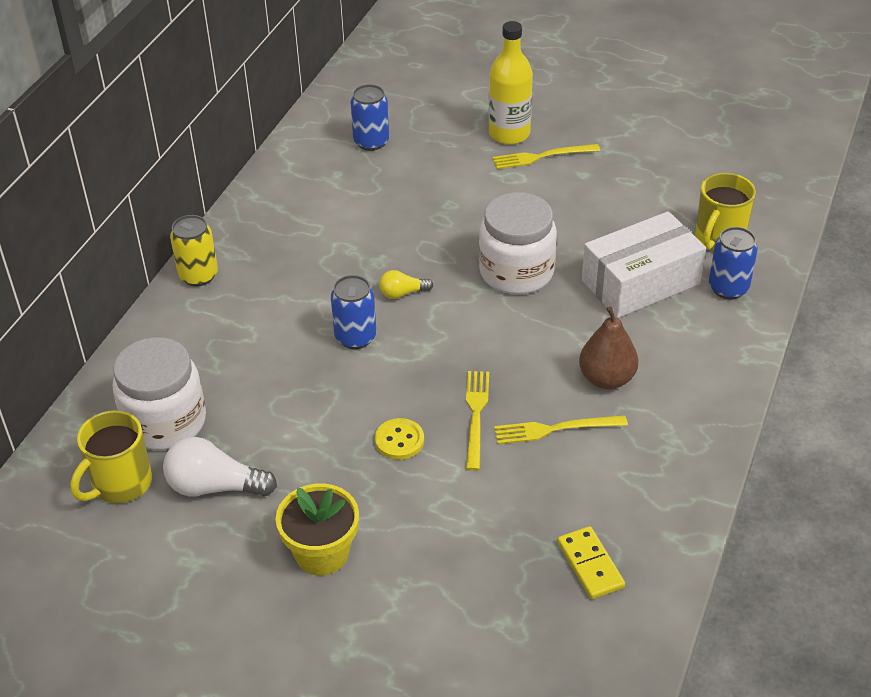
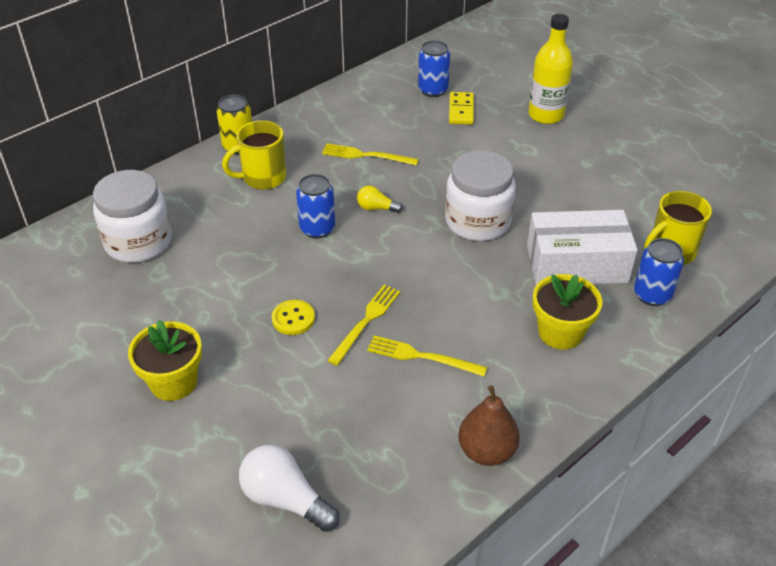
camera: 25 degrees right, 0 degrees up
(120, 484) = (76, 275): yellow mug -> yellow mug (263, 178)
(215, 487) = (136, 302): white light bulb -> white light bulb (285, 499)
(542, 157) = (561, 140): yellow fork -> yellow fork (366, 155)
(590, 565) = (372, 480): yellow domino -> yellow domino (461, 110)
(606, 379) = (493, 332): brown pear -> brown pear (486, 451)
(669, 356) = (560, 332): none -> yellow flower pot

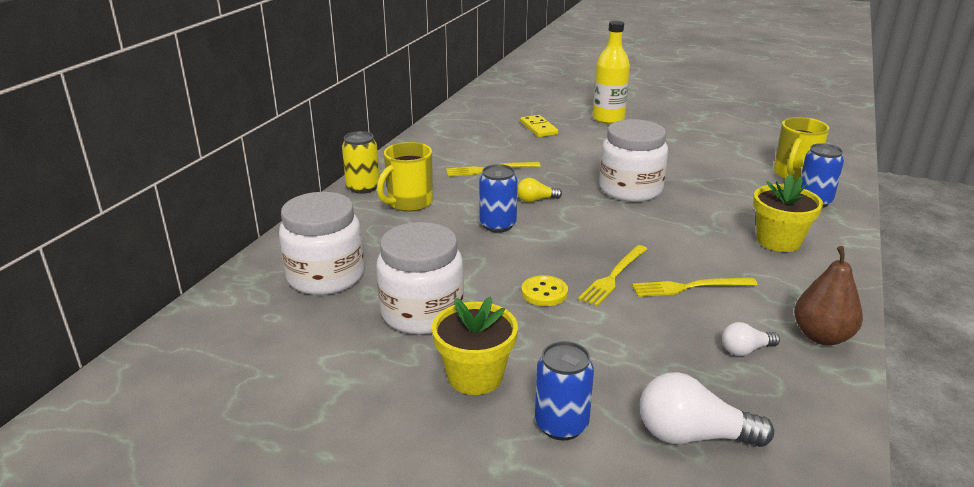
camera: 25 degrees left, 15 degrees down
(182, 306) = (422, 312): none -> white jar
(366, 322) = (613, 276): yellow fork -> yellow fork turned 150 degrees counterclockwise
(405, 439) = (745, 350): none -> white light bulb
(433, 90) = (502, 121): blue can -> blue can (561, 425)
(576, 264) = (737, 197): white box -> none

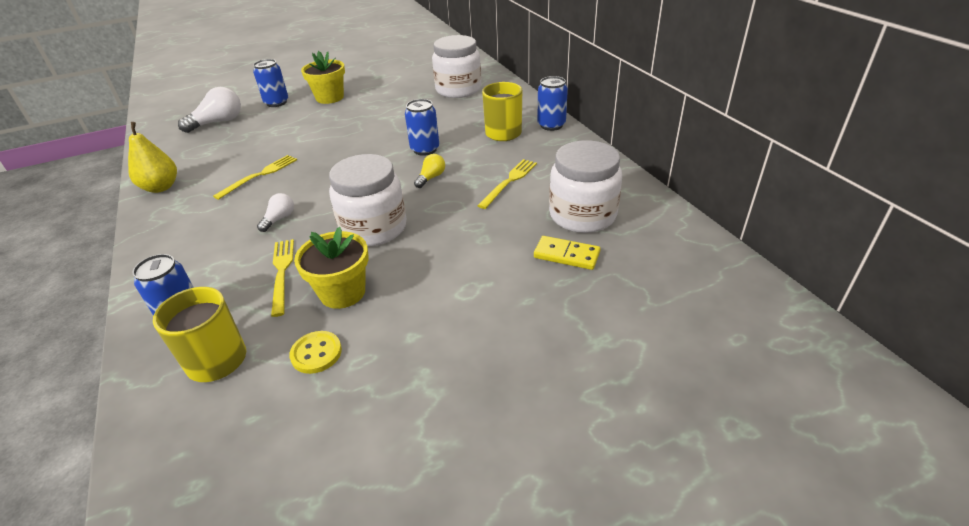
camera: 135 degrees right, 10 degrees up
(363, 187) = (551, 125): yellow can -> blue can
(422, 312) = (388, 101): white jar -> white jar (582, 215)
(544, 292) = (342, 133): yellow button -> yellow button (316, 353)
(608, 119) = (531, 328): yellow bottle -> none
(613, 276) = (313, 158): yellow fork -> yellow fork (282, 273)
(745, 350) = (207, 160): white light bulb -> white light bulb (279, 219)
(778, 241) = (208, 244): yellow flower pot -> yellow flower pot (342, 292)
(821, 336) = (161, 187): brown pear -> yellow pear

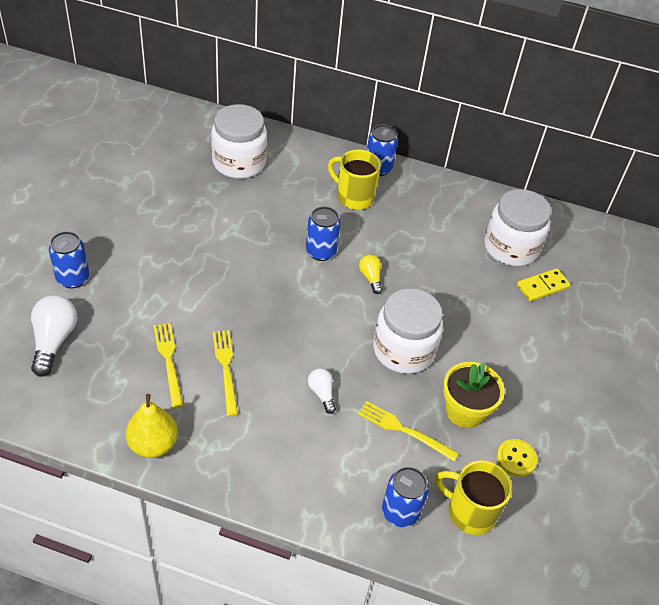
camera: 55 degrees left, 10 degrees up
(330, 97) = (123, 239): yellow flower pot -> none
(509, 182) = (429, 246): yellow fork -> yellow fork (169, 361)

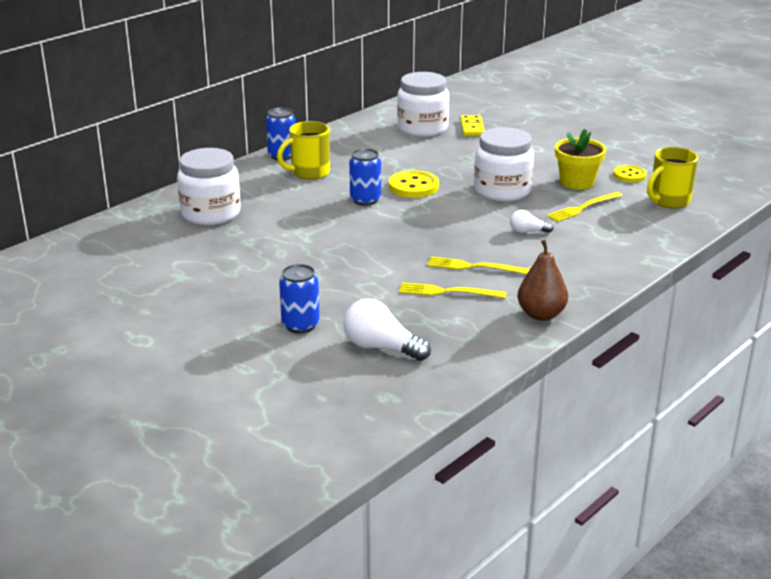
camera: 60 degrees left, 20 degrees down
(153, 444) = (541, 315): yellow pear -> brown pear
(370, 278) = (413, 186): yellow light bulb -> yellow button
(400, 512) = (658, 225): blue can -> none

